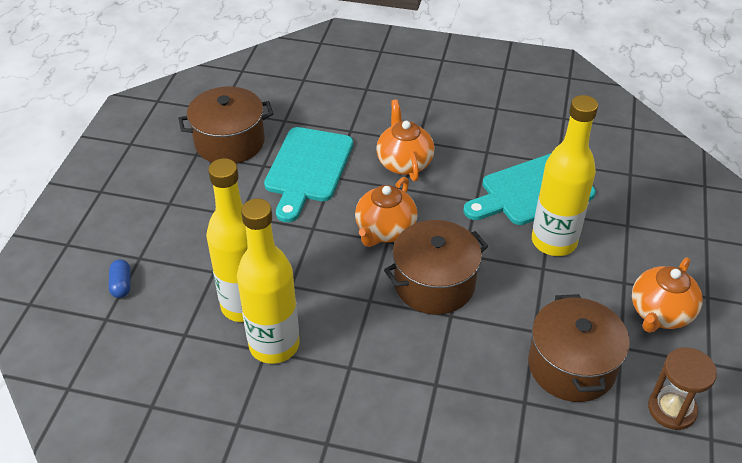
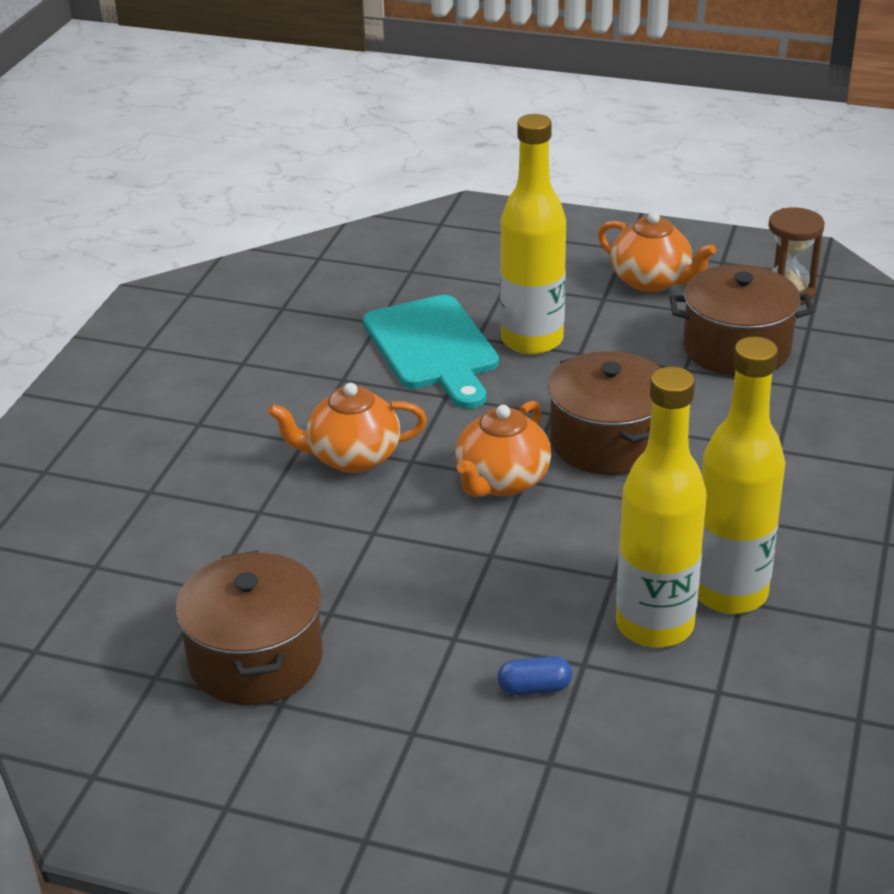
camera: 85 degrees left, 10 degrees down
(121, 285) = (614, 780): blue capsule -> blue capsule (534, 688)
(308, 169) = (348, 560): turquoise cutting board -> none
(385, 230) = (501, 481): orange teapot -> orange teapot turned 90 degrees clockwise

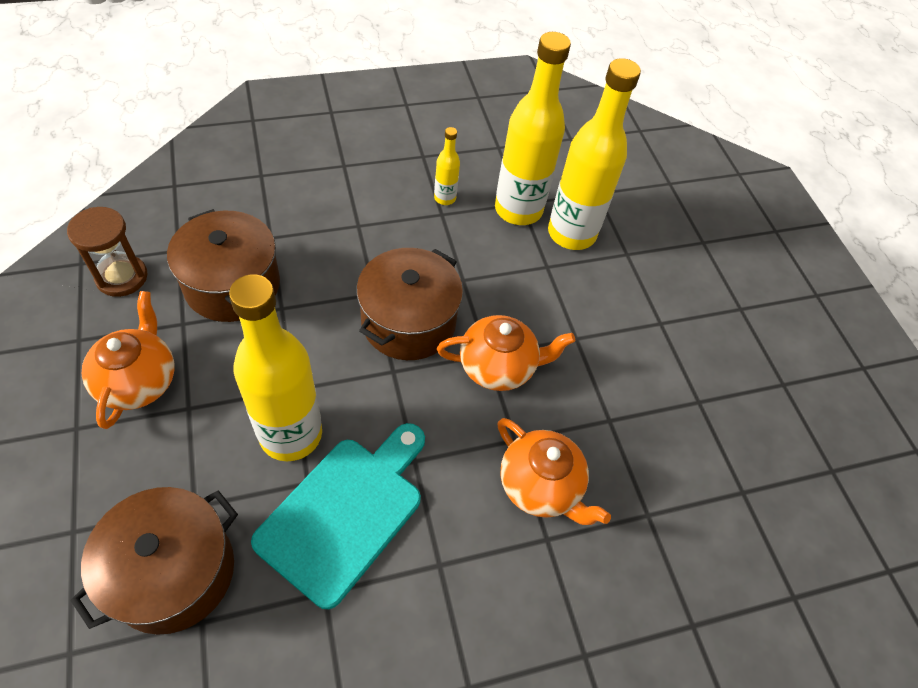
camera: 130 degrees left, 20 degrees up
(256, 659) = (768, 420): brown pot -> brown pot (173, 572)
(534, 688) = (663, 268): blue capsule -> none
(788, 533) = (445, 198): none -> yellow bottle

